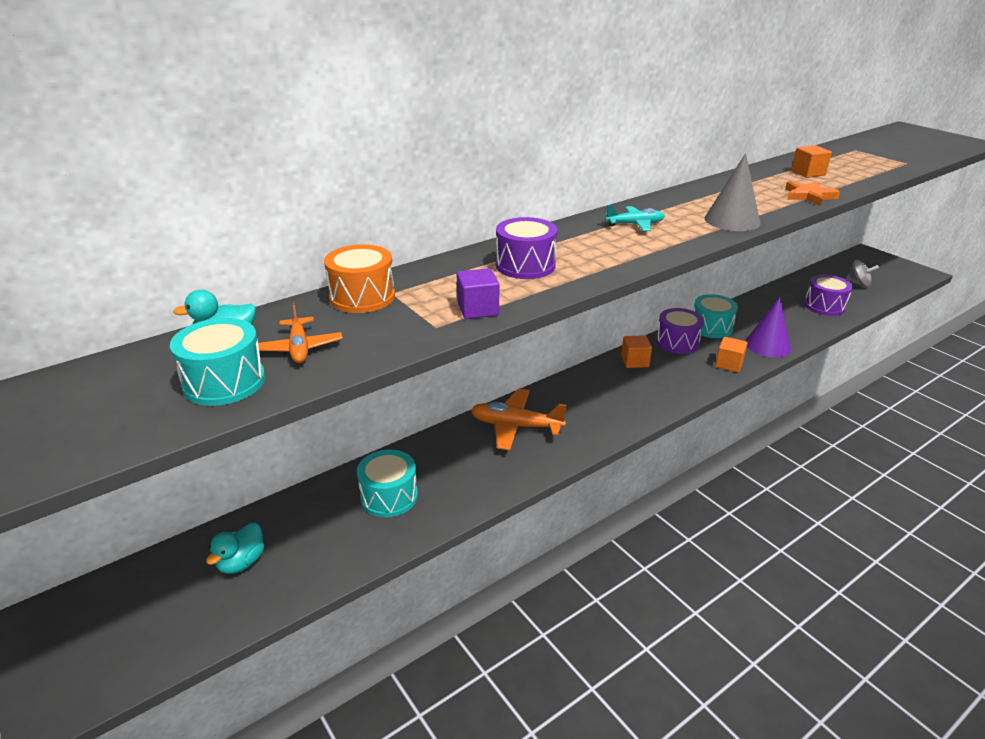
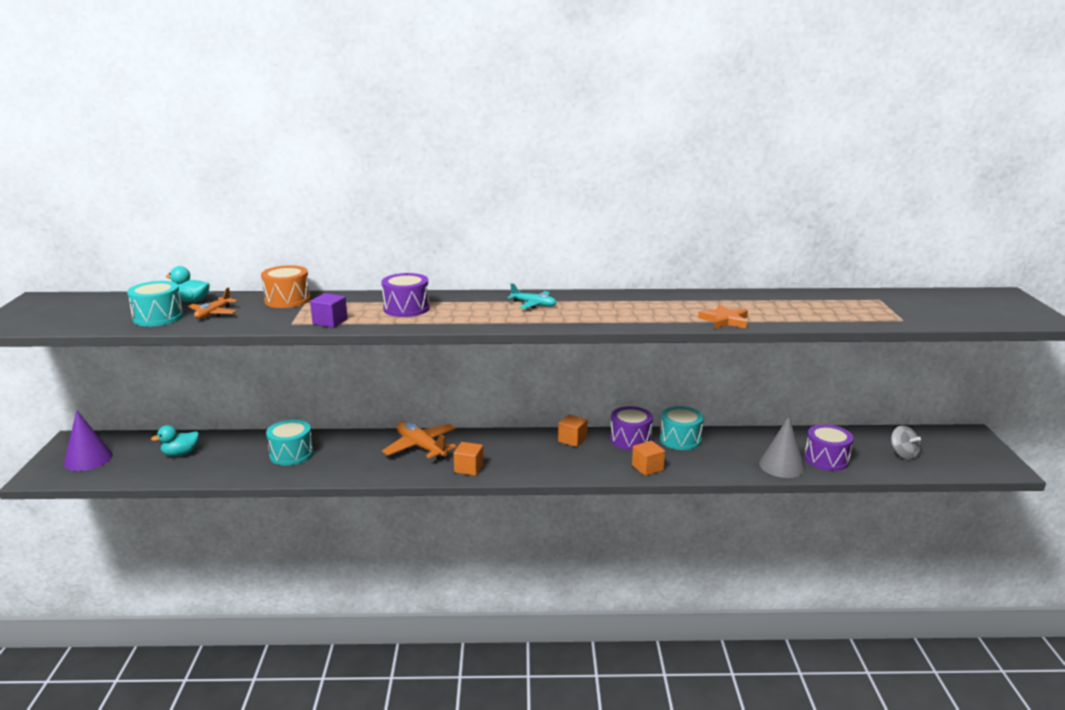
camera: 35 degrees right, 10 degrees down
(732, 220) = (612, 320): grey cone -> grey cone (782, 466)
(767, 345) = (708, 468): purple cone -> purple cone (88, 459)
(808, 173) = (774, 305): orange cube -> orange cube (469, 468)

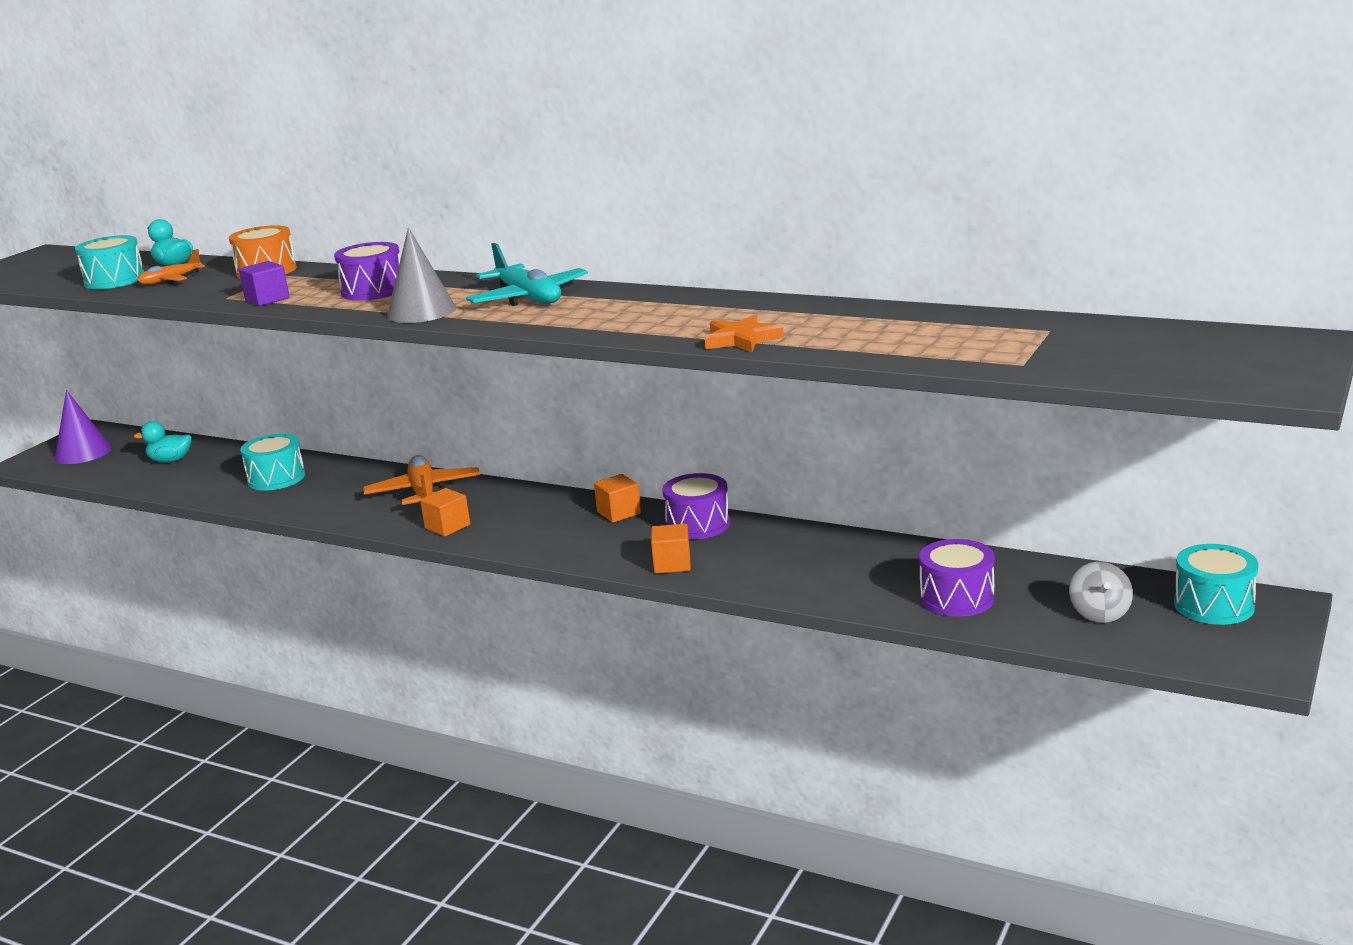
camera: 30 degrees right, 0 degrees up
(533, 305) = (528, 298): turquoise plane -> turquoise plane, size x1.67
(680, 439) = (768, 535): turquoise drum -> turquoise drum (1213, 605)
(782, 466) = (872, 595): grey cone -> grey cone (421, 311)

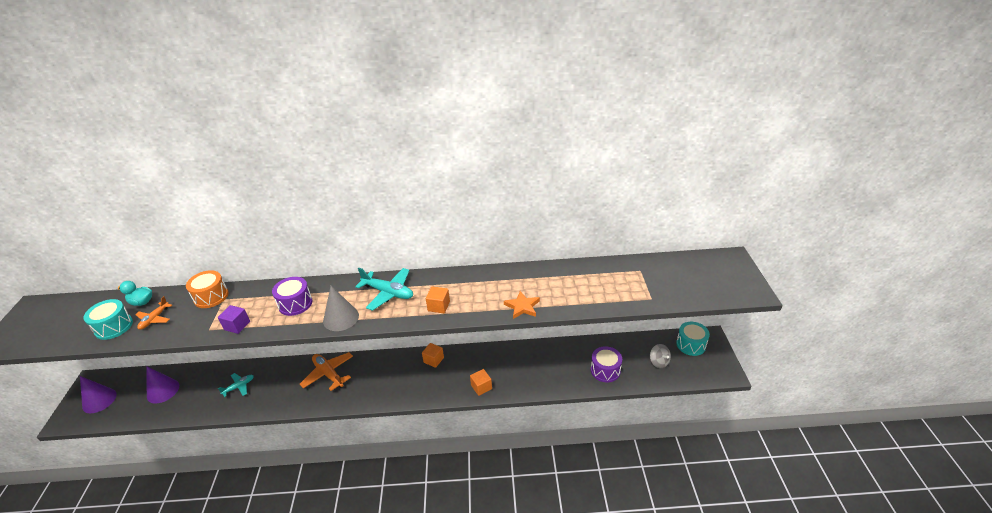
camera: 30 degrees left, 15 degrees up
(170, 460) = (163, 390): turquoise duck -> purple cone
(276, 478) = (239, 387): turquoise drum -> turquoise plane
(447, 527) = (359, 395): orange cube -> orange cube (439, 306)
(698, 524) = (473, 357): purple drum -> none

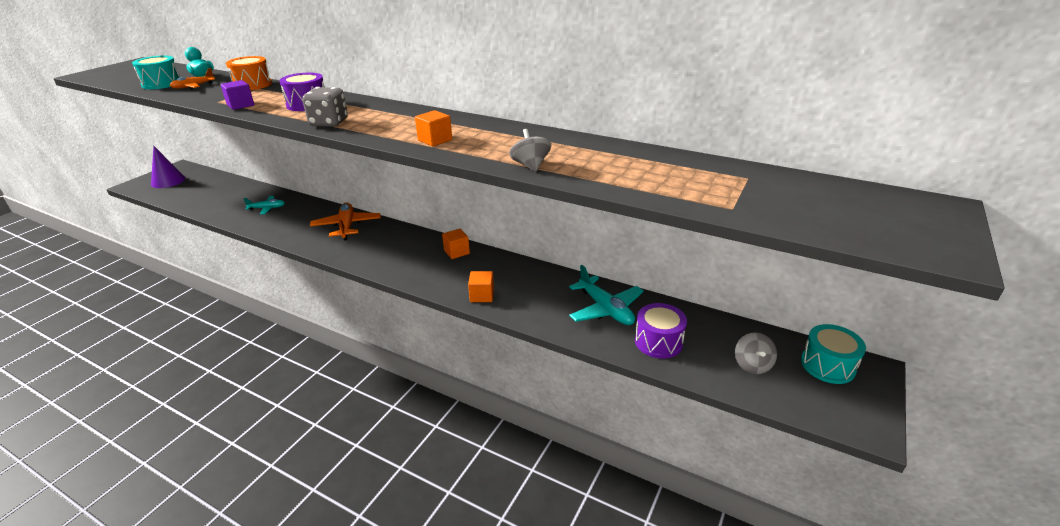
camera: 30 degrees right, 5 degrees down
(163, 390) = (213, 190): purple cone -> none
(341, 318) = (329, 123): grey cone -> grey dice
(388, 293) = (399, 118): turquoise plane -> turquoise plane (605, 309)
(522, 307) = (530, 165): orange star -> grey spinning top

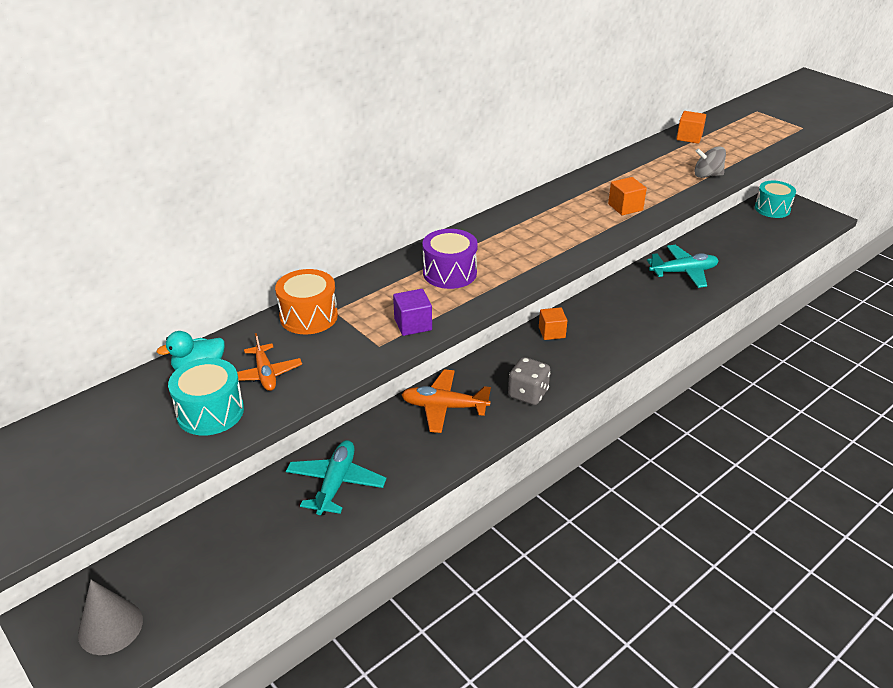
camera: 70 degrees left, 5 degrees up
(168, 181) = (110, 627): purple cone -> grey cone
(267, 208) = (336, 483): turquoise plane -> turquoise plane, size x1.67
(329, 123) = (536, 261): grey dice -> grey dice (528, 394)
(482, 295) = (640, 330): orange cube -> orange cube (689, 137)
(658, 342) = (732, 261): purple drum -> none
(752, 365) = (766, 234): grey spinning top -> none

